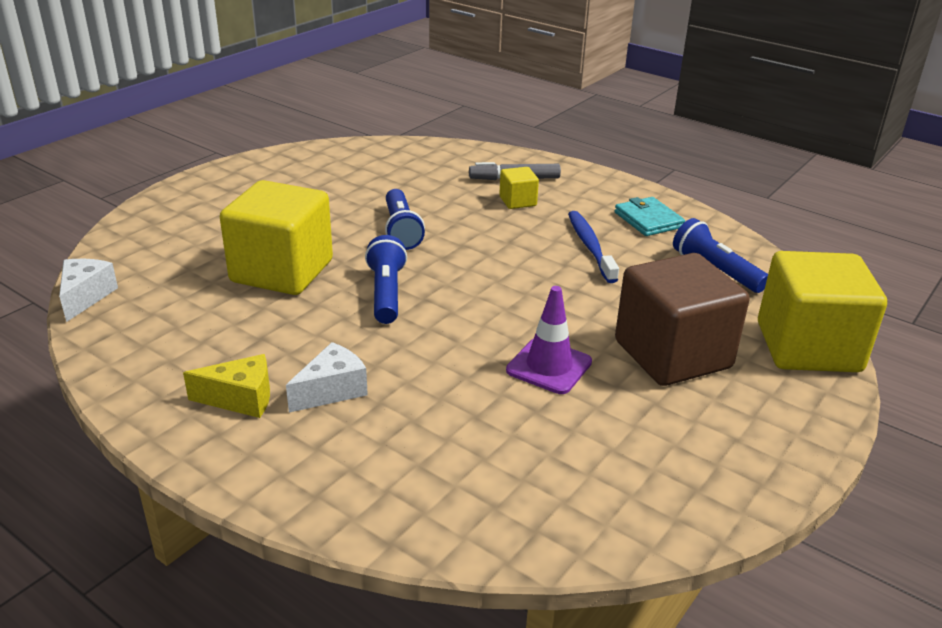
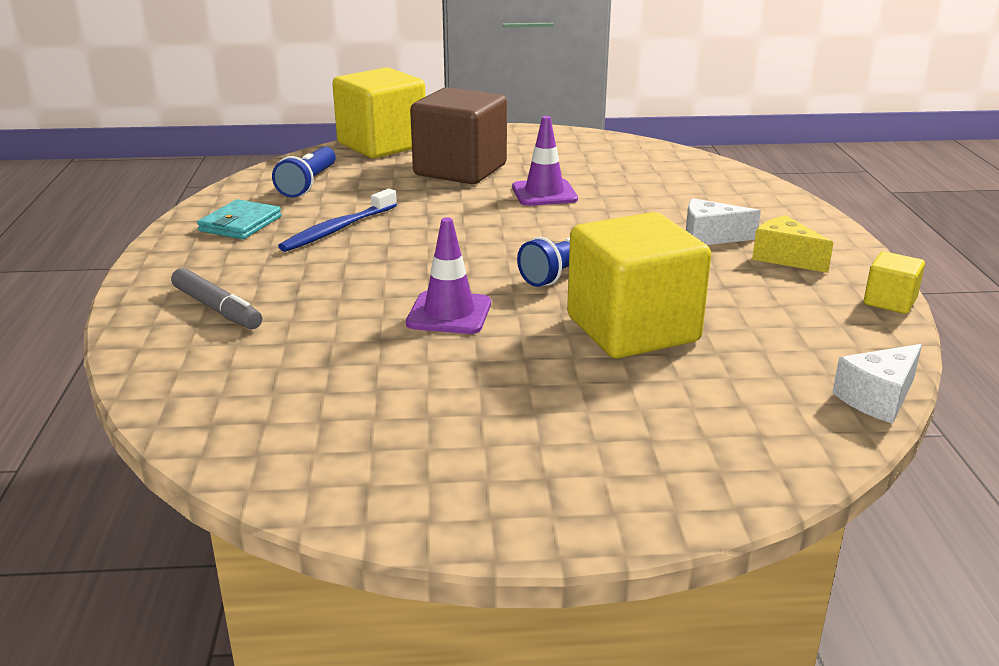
camera: 130 degrees left, 5 degrees down
(401, 230) = (449, 313): blue flashlight -> purple traffic cone
(517, 201) = (282, 286): yellow cube -> yellow cube (889, 302)

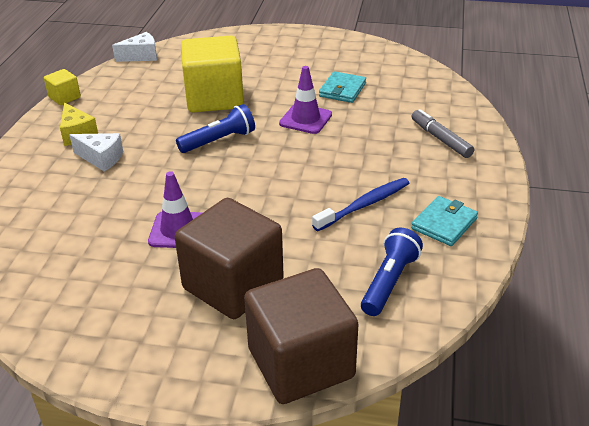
camera: 165 degrees left, 10 degrees up
(382, 145) = (301, 363): yellow cube -> brown cube
(396, 372) = (342, 90): none -> turquoise wallet

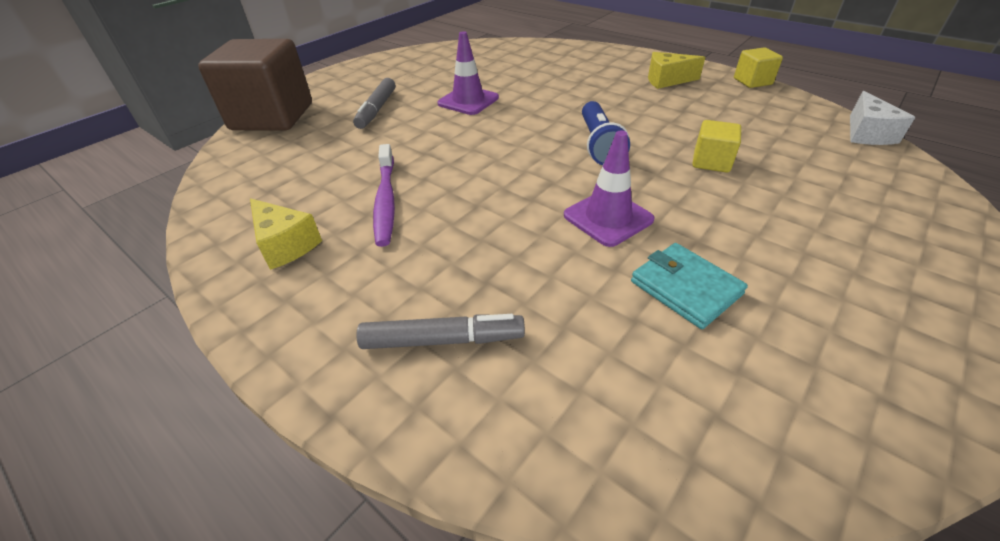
camera: 120 degrees right, 5 degrees up
(101, 158) = (612, 85): white cheese -> none
(214, 98) = (711, 162): yellow cube -> yellow cube, size x0.45
(233, 285) = (377, 109): brown cube -> grey marker
(364, 205) = (386, 201): blue toothbrush -> purple toothbrush
(389, 282) = (274, 176): blue flashlight -> none
(444, 224) = (286, 245): turquoise wallet -> yellow cheese

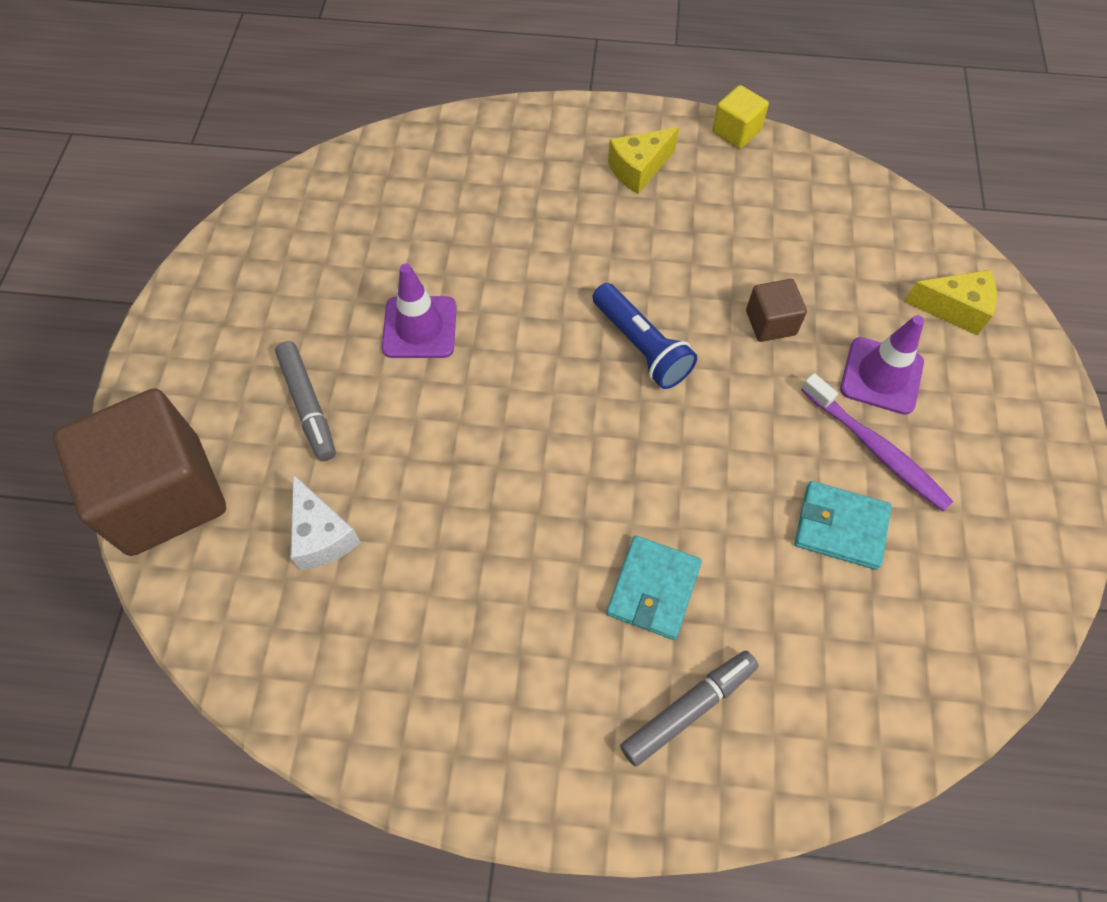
camera: 35 degrees left, 20 degrees up
(286, 245) = (432, 695): yellow cheese -> yellow cheese (954, 309)
(386, 201) = (480, 568): purple toothbrush -> purple toothbrush (876, 449)
(489, 258) = (653, 589): none -> turquoise wallet
(608, 217) = (724, 468): purple traffic cone -> purple traffic cone (881, 376)
(711, 162) = (770, 322): yellow cube -> brown cube
(866, 134) = (889, 198): white cheese -> white cheese (322, 535)

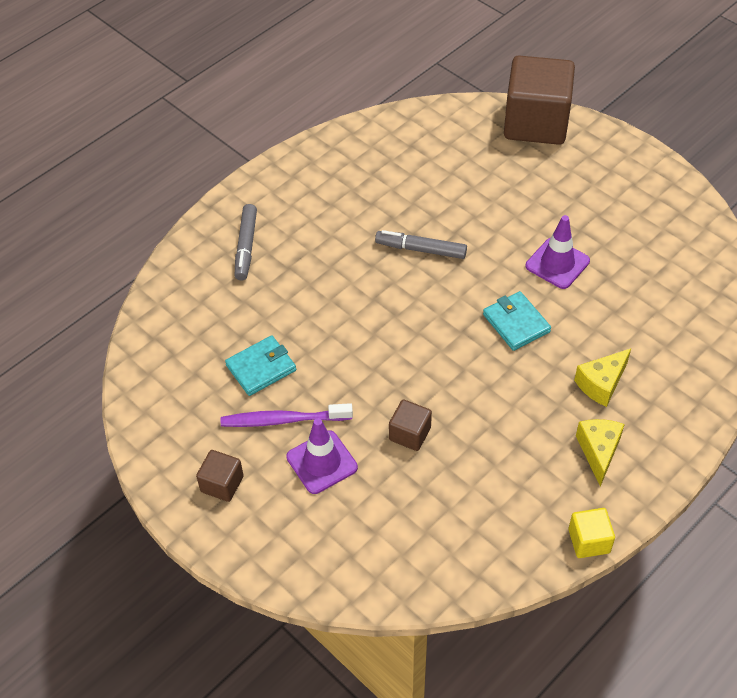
camera: 130 degrees right, 10 degrees down
(308, 405) = (543, 194): grey marker -> grey marker (421, 249)
(322, 535) = (460, 166): white cheese -> none
(641, 346) = (452, 356): blue flashlight -> none
(653, 589) = (310, 269): turquoise wallet -> turquoise wallet (516, 323)
(954, 309) = (326, 546): yellow cheese -> yellow cheese (601, 384)
(1002, 448) = (222, 484): none -> brown cube

